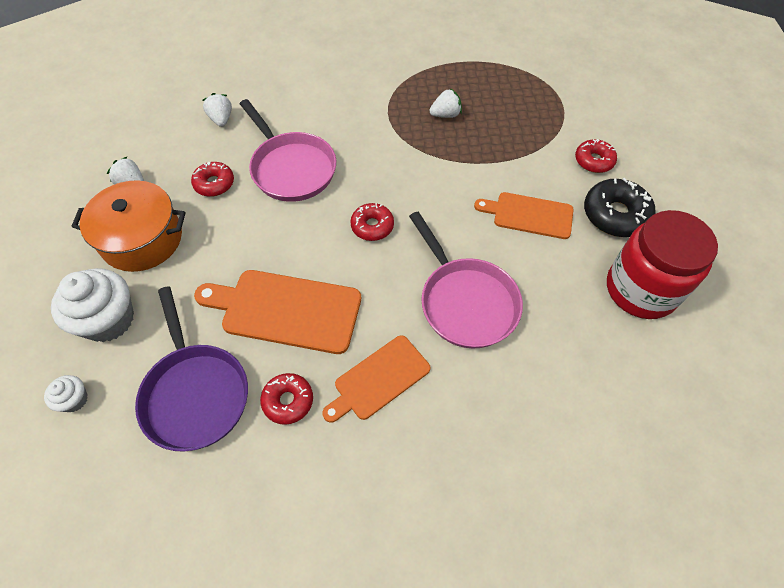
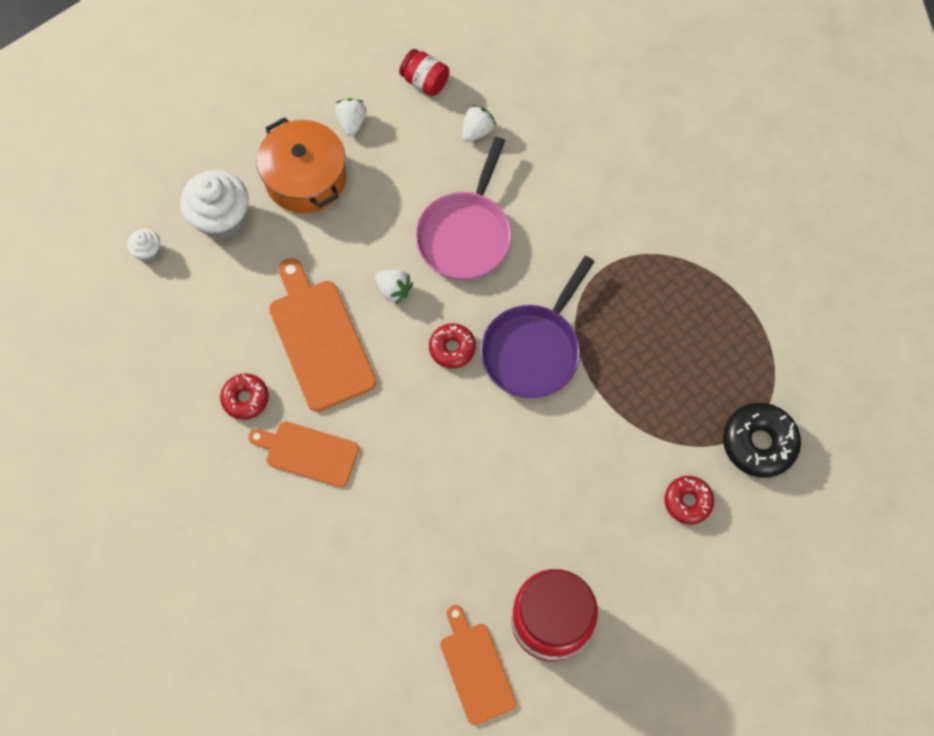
camera: 55 degrees right, 10 degrees up
(152, 126) = (425, 81): none -> red jar
(195, 393) = (207, 328): purple pan -> purple pan (533, 349)
(214, 183) = (401, 185): red donut -> none
(445, 115) = (642, 324): white strawberry -> white strawberry (394, 290)
(465, 301) = (428, 476): pink pan -> none
(529, 215) = (567, 477): orange cutting board -> orange cutting board (476, 668)
(615, 215) = (627, 557): black donut -> black donut (758, 443)

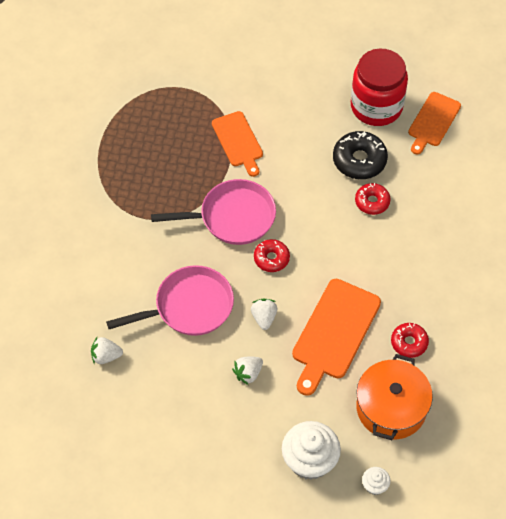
camera: 130 degrees left, 10 degrees down
(305, 178) = (234, 432): orange pot -> orange pot (391, 407)
(308, 453) = (406, 283): orange cutting board -> orange cutting board (238, 141)
(352, 122) = (166, 438): white strawberry -> white strawberry (248, 373)
(425, 81) = (93, 418): red jar -> none
(533, 349) = (232, 217): purple pan -> pink pan
(687, 501) = (252, 89): red donut -> red donut (372, 202)
(758, 443) = (187, 79): black donut -> black donut (359, 160)

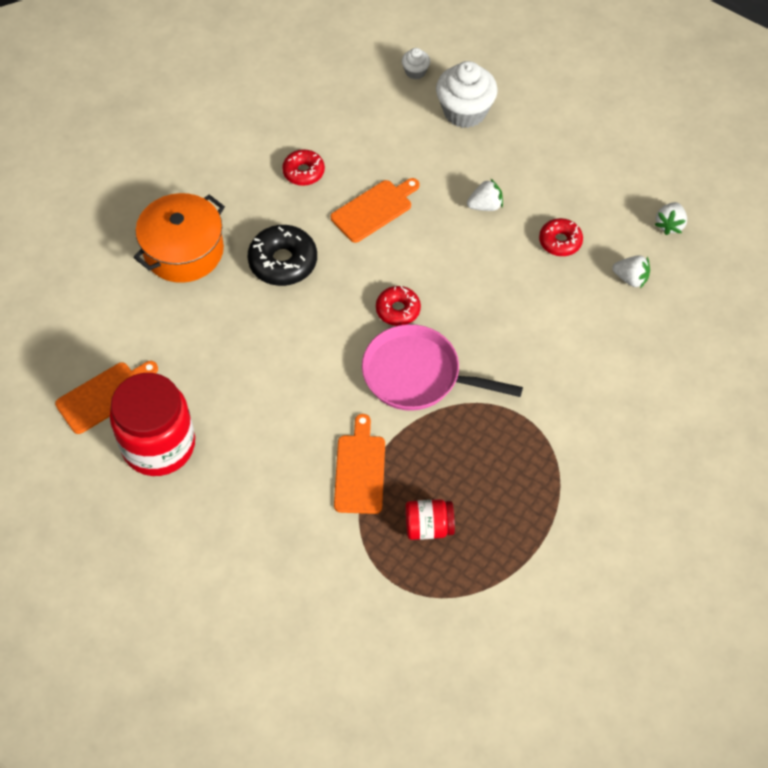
camera: 155 degrees left, 0 degrees up
(176, 125) = (428, 527): none -> red jar
(189, 307) = (517, 294): pink pan -> none
(264, 318) = (440, 252): white strawberry -> white strawberry (669, 225)
(334, 333) = (374, 209): orange cutting board -> orange cutting board, size x0.65
(359, 160) = (226, 383): black donut -> black donut (283, 262)
(372, 202) = (245, 328): red donut -> red donut (560, 241)
(391, 407) = (359, 124): orange pot -> orange pot (183, 251)

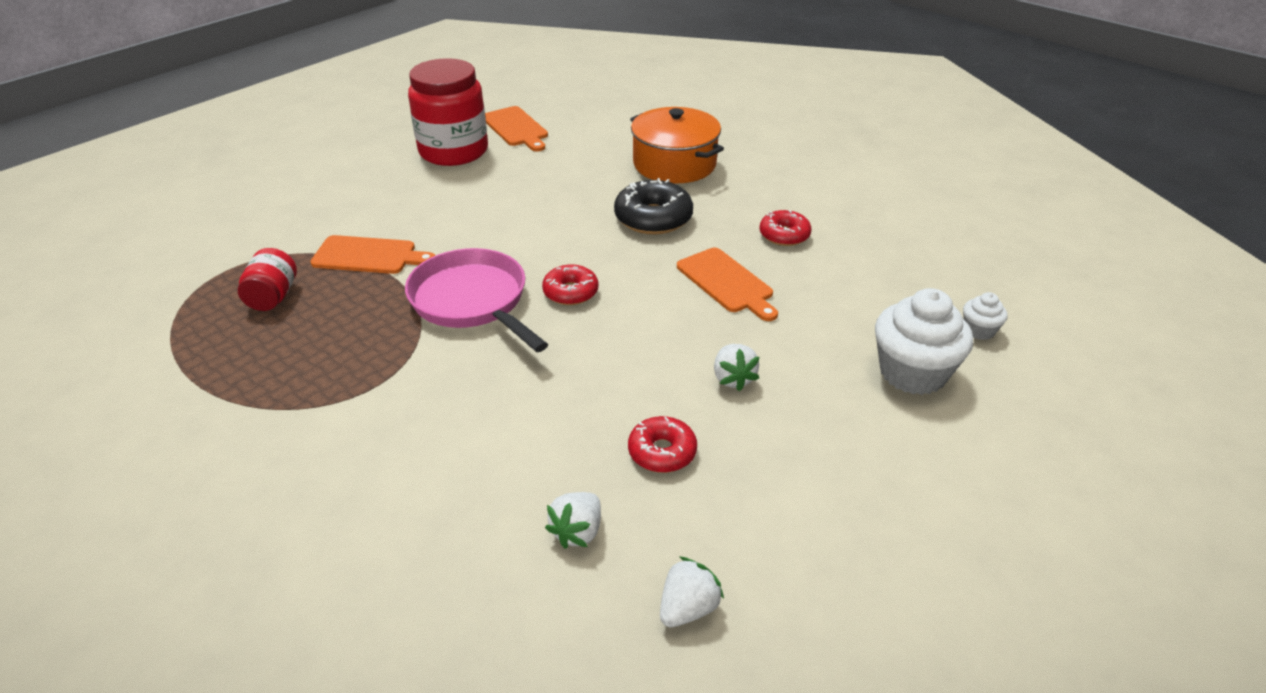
camera: 95 degrees right, 20 degrees down
(418, 375) = (472, 302): pink pan -> pink pan turned 60 degrees counterclockwise
(669, 225) = (688, 608): white strawberry -> white strawberry turned 105 degrees clockwise

